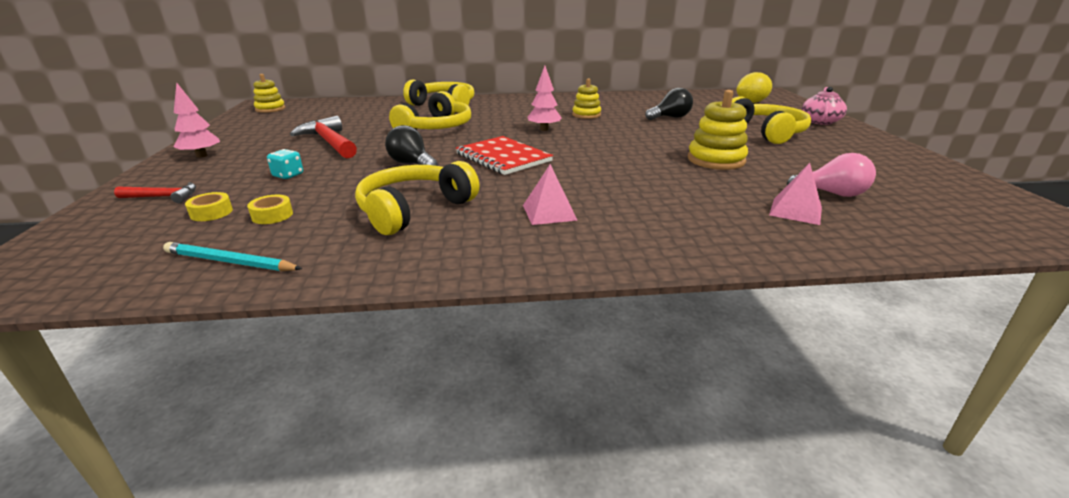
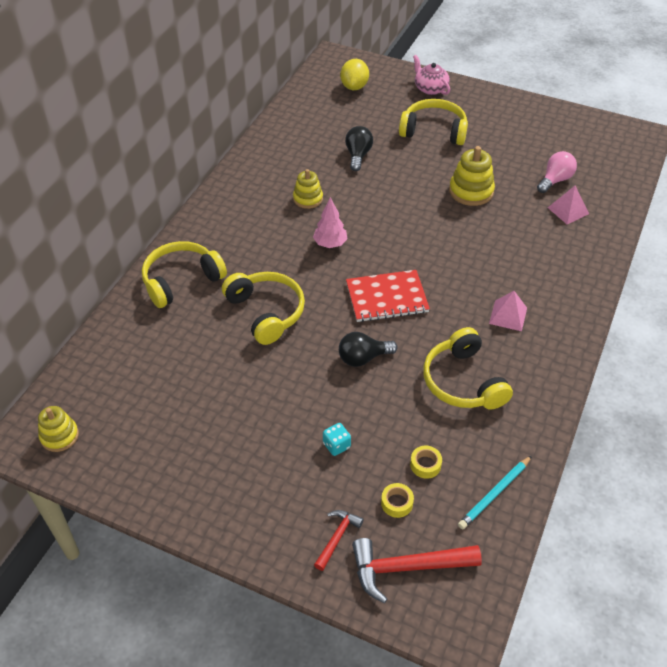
camera: 60 degrees left, 20 degrees up
(201, 156) = (225, 509): pink tree -> none
(329, 142) = (255, 401): red hammer -> red hammer (407, 567)

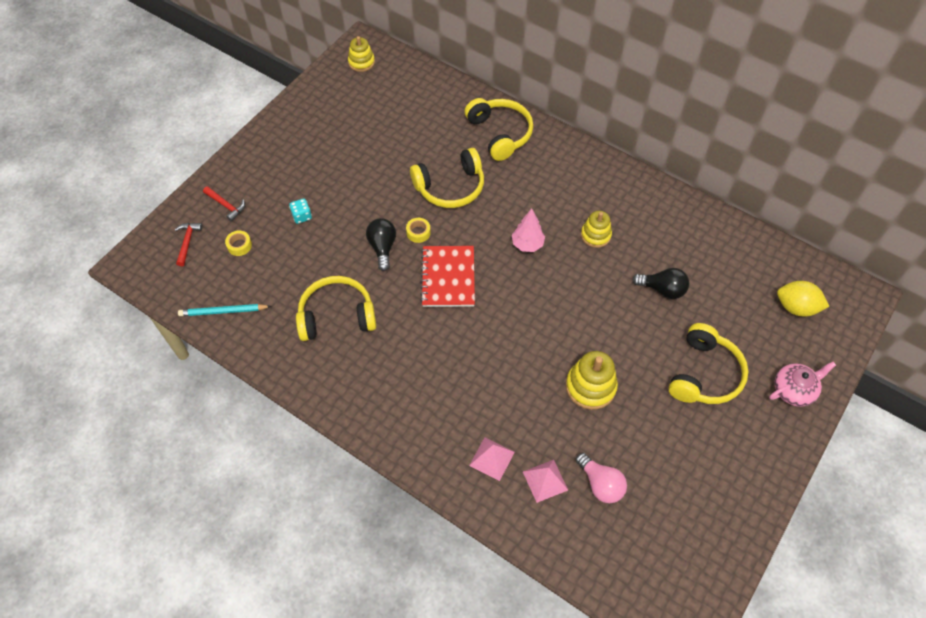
camera: 100 degrees right, 10 degrees up
(407, 567) = (187, 242): red hammer -> red hammer, size x0.55
(425, 465) = (265, 270): yellow tape -> yellow tape (418, 232)
(494, 494) = (223, 311): turquoise pencil -> turquoise pencil turned 60 degrees counterclockwise
(508, 315) = (403, 373): pink pyramid -> pink pyramid (492, 458)

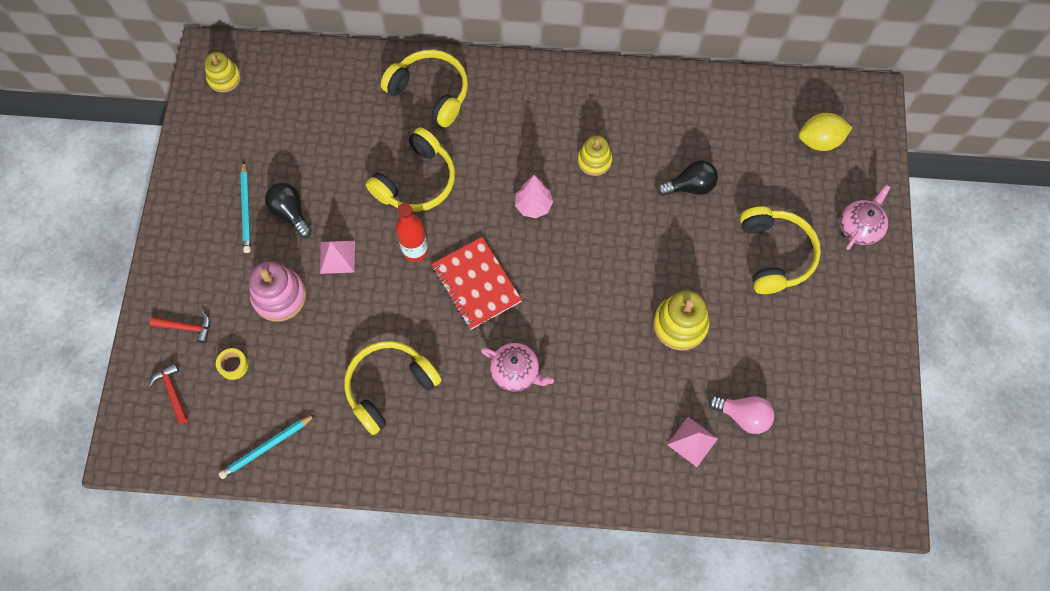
camera: 30 degrees left, 10 degrees up
(302, 216) = (279, 296): turquoise dice -> pink stacking toy
(318, 150) = (246, 209): none -> turquoise pencil
(382, 247) = (388, 286): black light bulb -> black light bulb (290, 213)
(418, 232) = (415, 250): yellow tape -> red bottle
(437, 354) = (516, 371): none -> pink teapot
(492, 458) = (631, 448): pink pyramid -> pink pyramid (337, 257)

